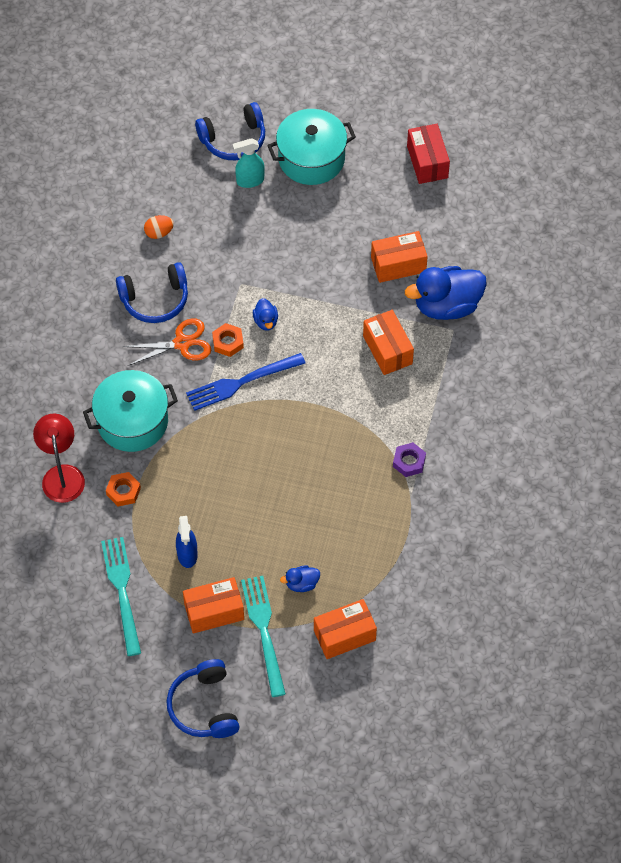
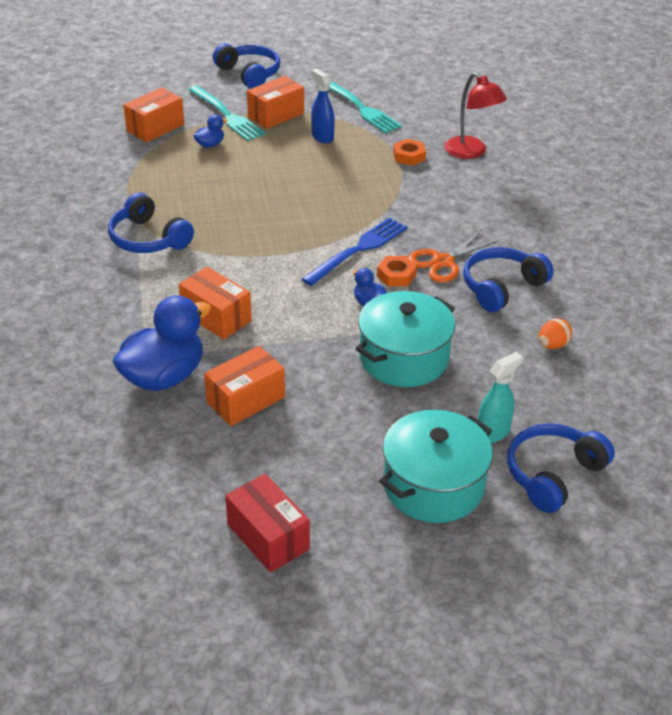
camera: 155 degrees right, 20 degrees down
(132, 421) = (441, 197): turquoise pot -> turquoise pot (404, 358)
(409, 462) = (148, 239): purple nut -> blue headphones

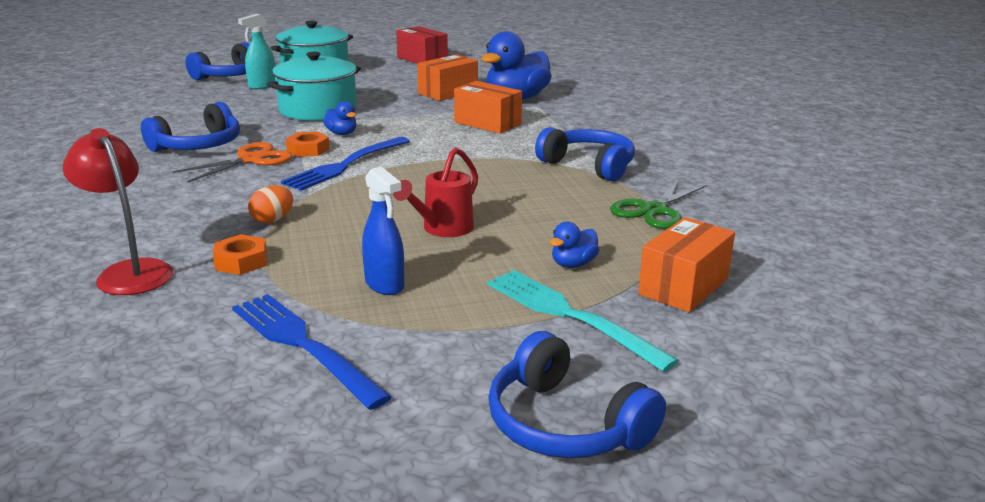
camera: 175 degrees right, 15 degrees down
(130, 185) = (654, 210): none -> green scissors
(276, 115) = (475, 321): orange box -> none
(284, 175) = (443, 229): none -> red watering can
(361, 108) = (302, 345): turquoise fork -> blue fork
(552, 345) = (179, 118): orange egg -> orange egg (272, 220)

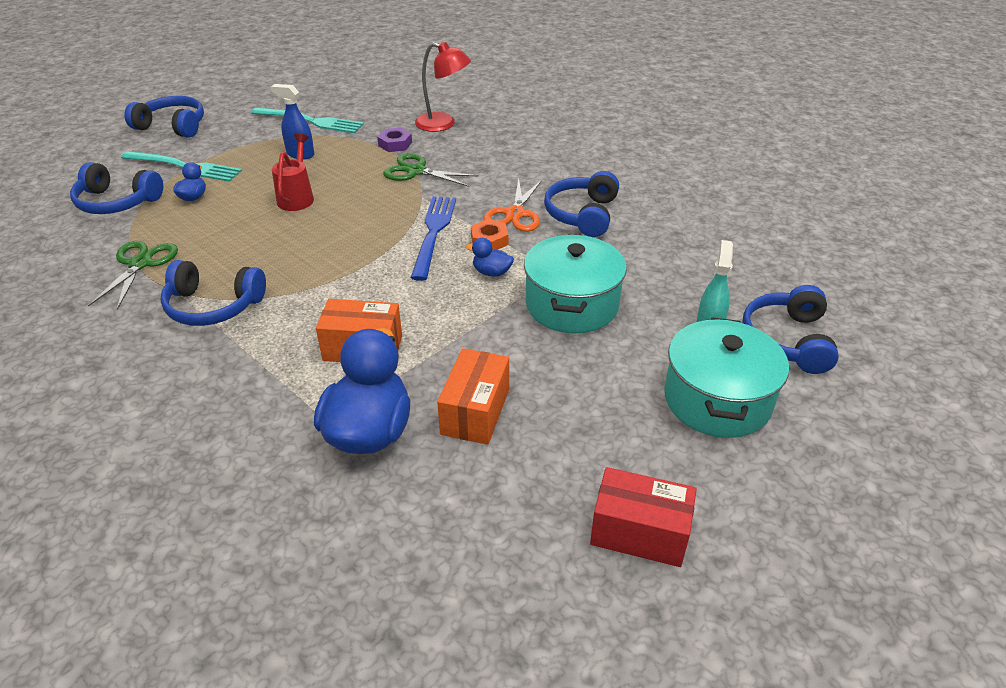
camera: 150 degrees right, 15 degrees up
(241, 261) = (395, 144): orange nut -> purple nut
(272, 220) = (416, 171): orange egg -> green scissors
(302, 345) = (311, 121): blue fork -> turquoise fork
(683, 286) = (117, 202): orange box -> blue headphones

